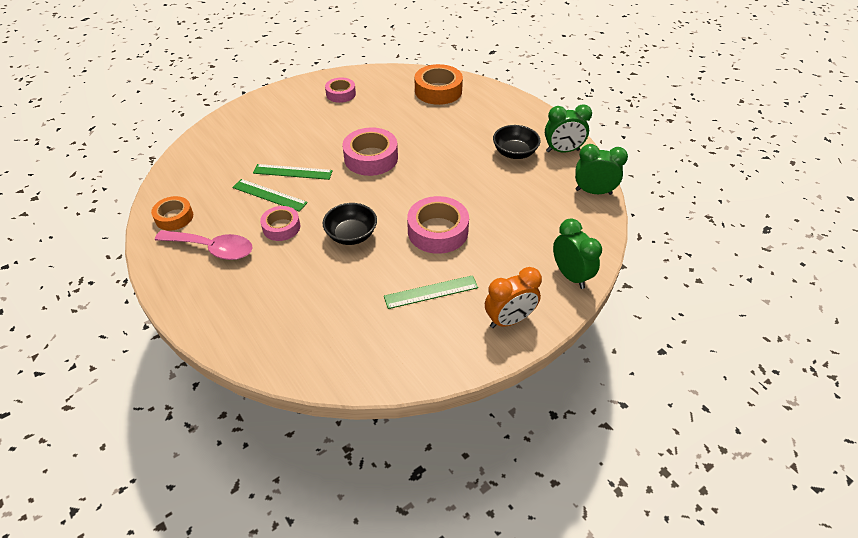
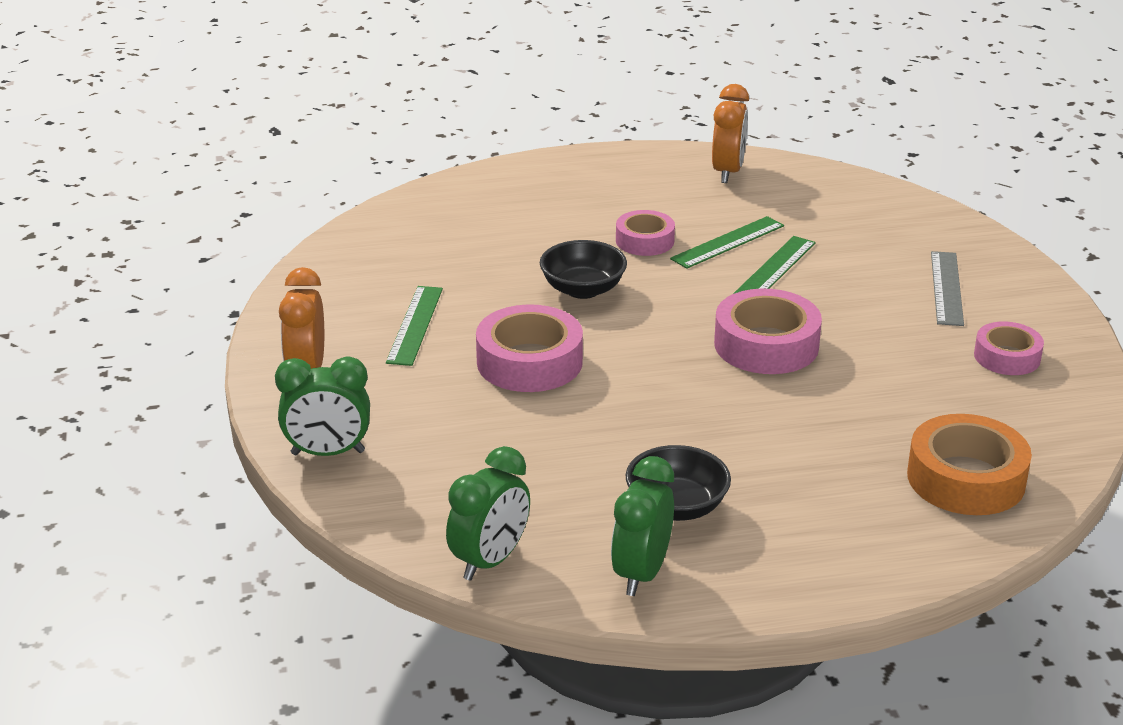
camera: 115 degrees right, 15 degrees down
(174, 217) = (727, 172): orange tape -> orange clock
(213, 249) = (640, 190): pink spoon -> none
(287, 117) = (947, 288): none -> grey ruler

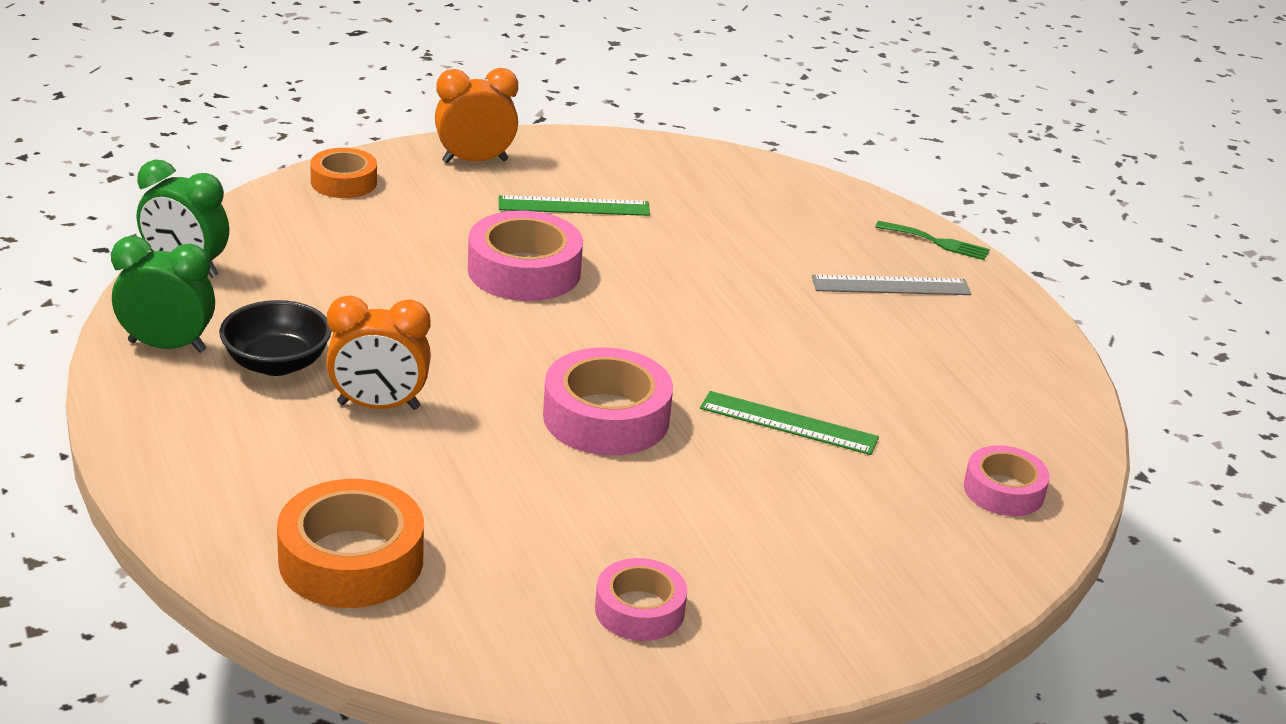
camera: 75 degrees right, 0 degrees up
(328, 453) = (344, 182): green clock -> orange tape
(516, 169) = (937, 242): none -> green fork
(583, 289) = (682, 295): black bowl -> none
(644, 241) = (812, 330): pink tape -> pink tape (1003, 490)
(727, 172) = (1026, 386): orange clock -> orange clock (378, 406)
(727, 242) = (838, 388): green ruler -> none
(947, 288) = (802, 564): grey ruler -> grey ruler (891, 286)

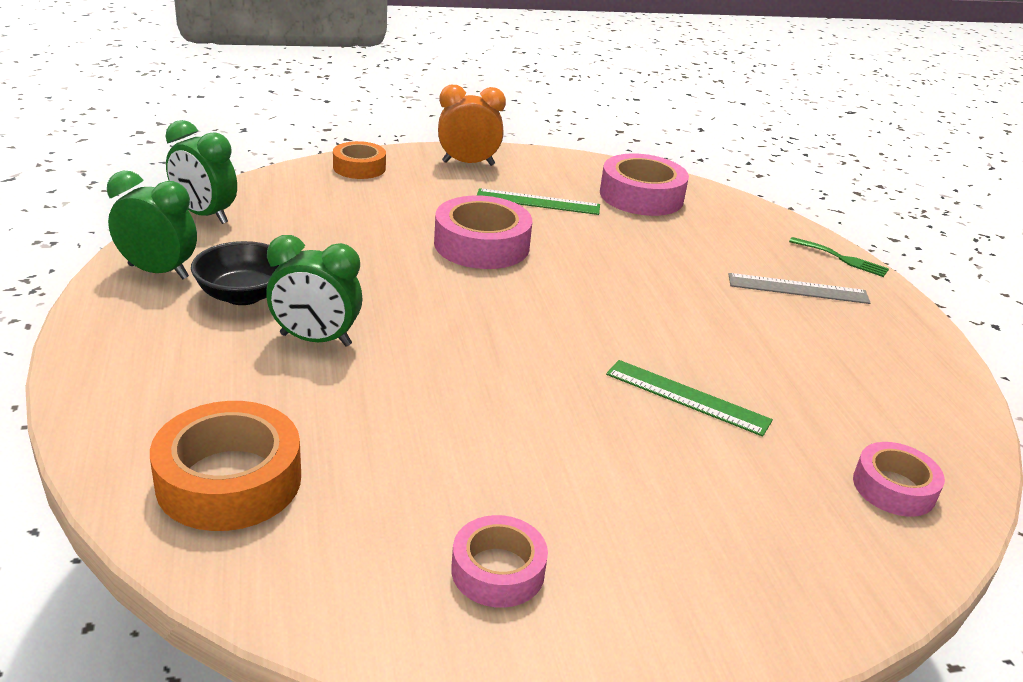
camera: 10 degrees right, 0 degrees up
(378, 406) = (315, 340): orange clock -> green clock
(606, 417) = (517, 372): pink tape -> pink tape (641, 196)

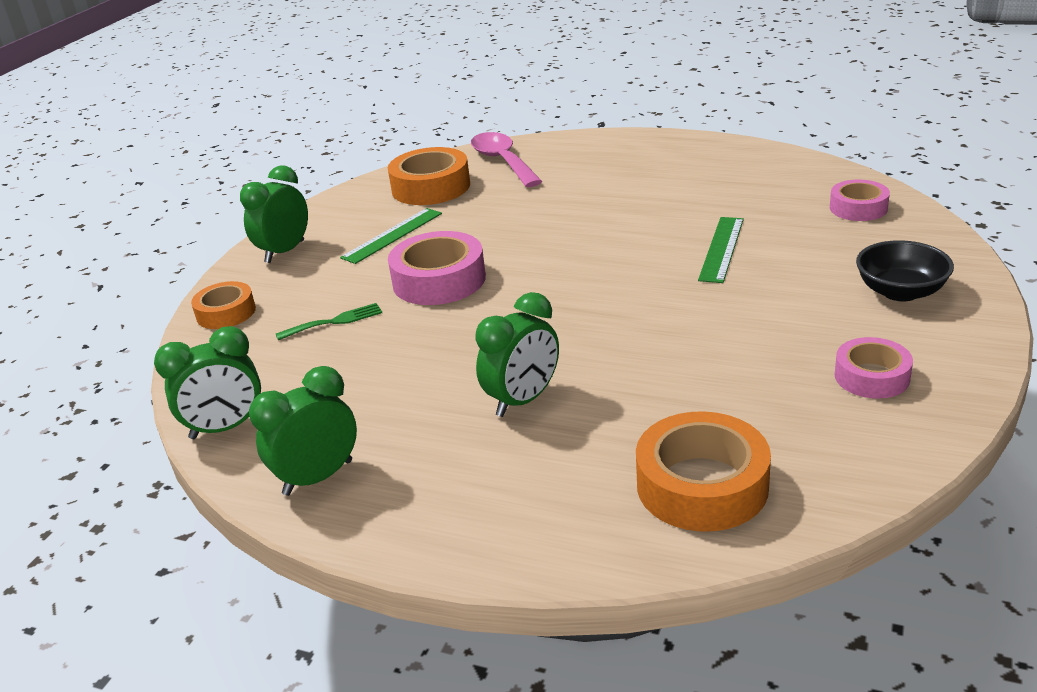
camera: 50 degrees left, 0 degrees up
(243, 295) = (411, 429): black bowl -> black bowl (900, 292)
(468, 163) = (285, 252): orange clock -> green clock
(641, 196) = (431, 187): pink tape -> orange tape
(687, 397) = (721, 249): green ruler -> green ruler turned 45 degrees counterclockwise
(732, 219) = (503, 161): none -> pink spoon
(798, 289) = (620, 167): grey ruler -> none
(842, 259) = (595, 139): green fork -> green fork (335, 321)

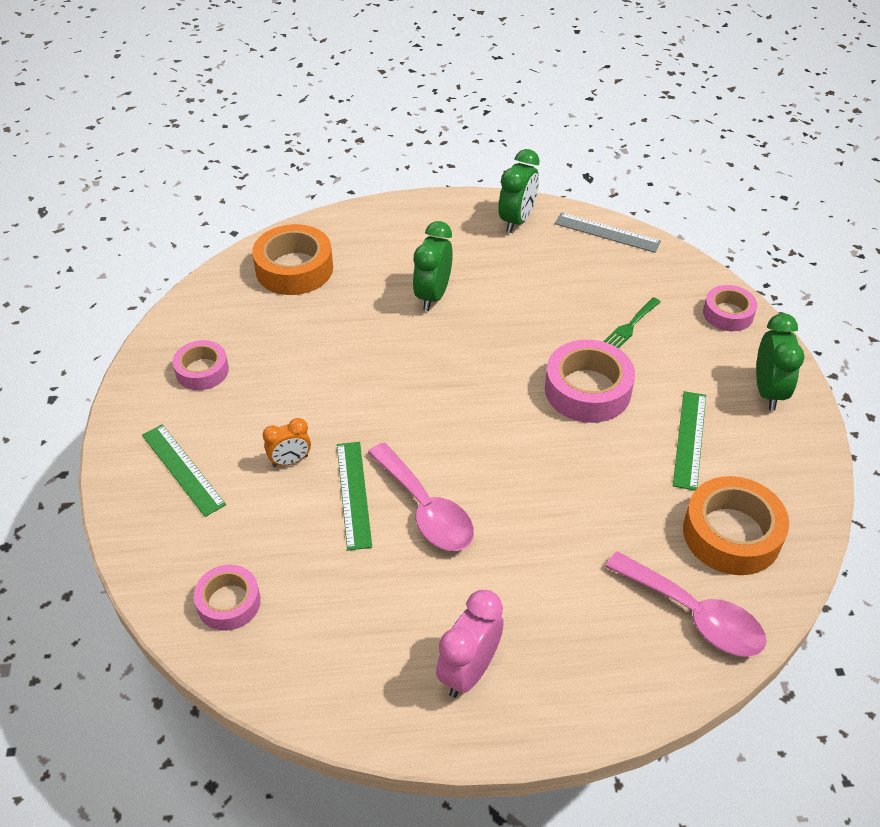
camera: 150 degrees right, 15 degrees up
(226, 313) = (728, 314): orange tape -> pink tape
(226, 428) = (607, 232): green clock -> grey ruler
(659, 231) = (425, 509): none -> pink spoon
(679, 160) = (469, 671): none -> pink clock
(778, 279) = (290, 461): none -> orange clock
(900, 292) = (182, 469): black bowl -> green ruler

